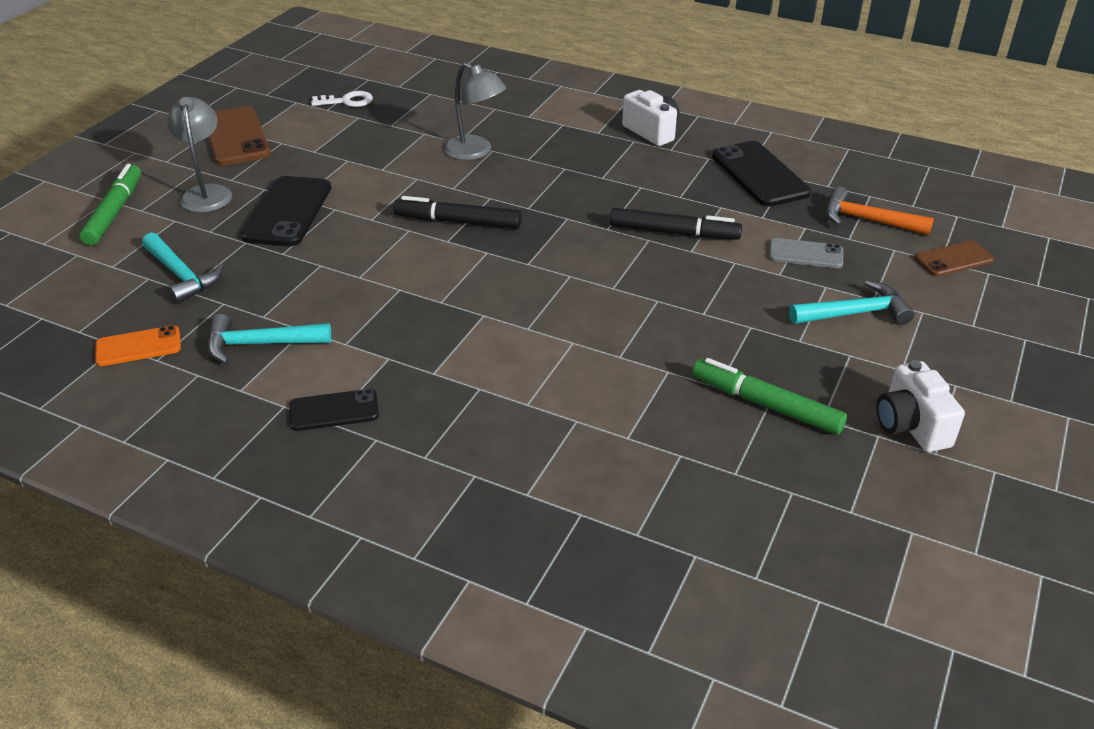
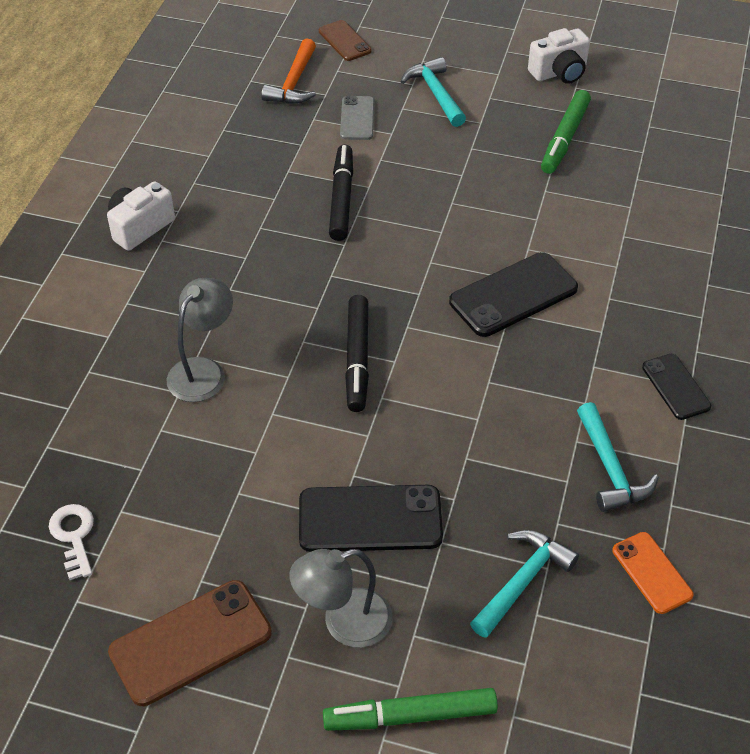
camera: 100 degrees left, 10 degrees up
(759, 174) = (223, 147): black phone -> black phone (513, 295)

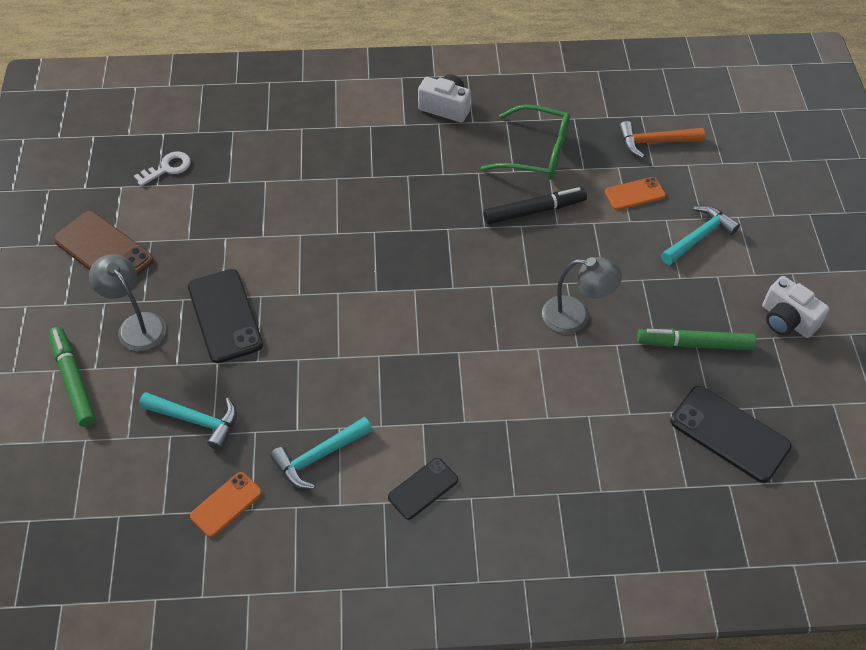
camera: 70 degrees right, 5 degrees up
(203, 371) = (324, 185): grey lamp -> grey lamp (575, 316)
(257, 173) = (536, 153): none -> green glasses
(345, 41) = (729, 158): brown phone -> none
(357, 118) = (634, 194): grey phone -> orange phone
(357, 359) = (369, 268): black marker -> none
(513, 295) = (478, 350): black phone -> black phone (729, 434)

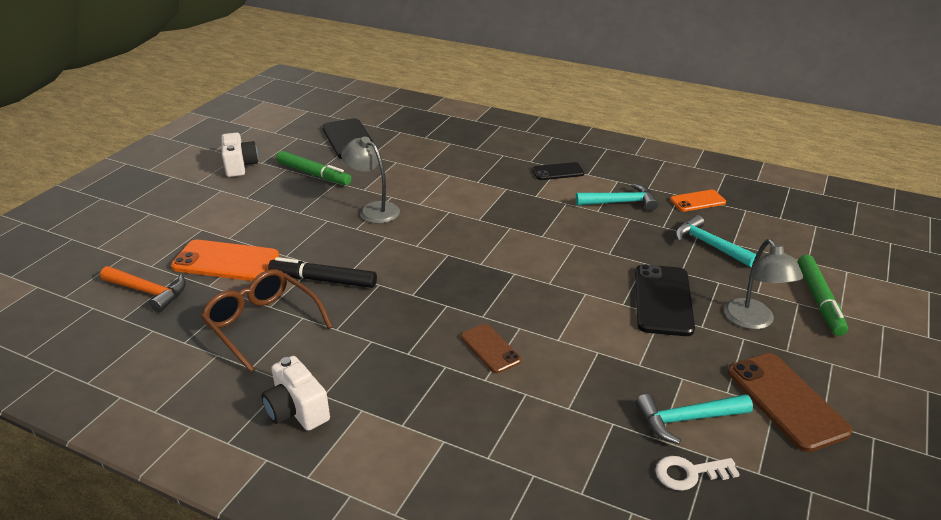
camera: 150 degrees left, 20 degrees down
(348, 204) = (490, 348): none -> brown phone
(536, 153) = (262, 324): green glasses -> brown glasses
(634, 194) = (226, 261): orange phone -> orange phone, size x1.69
(699, 237) = (223, 220): turquoise hammer -> turquoise hammer (687, 419)

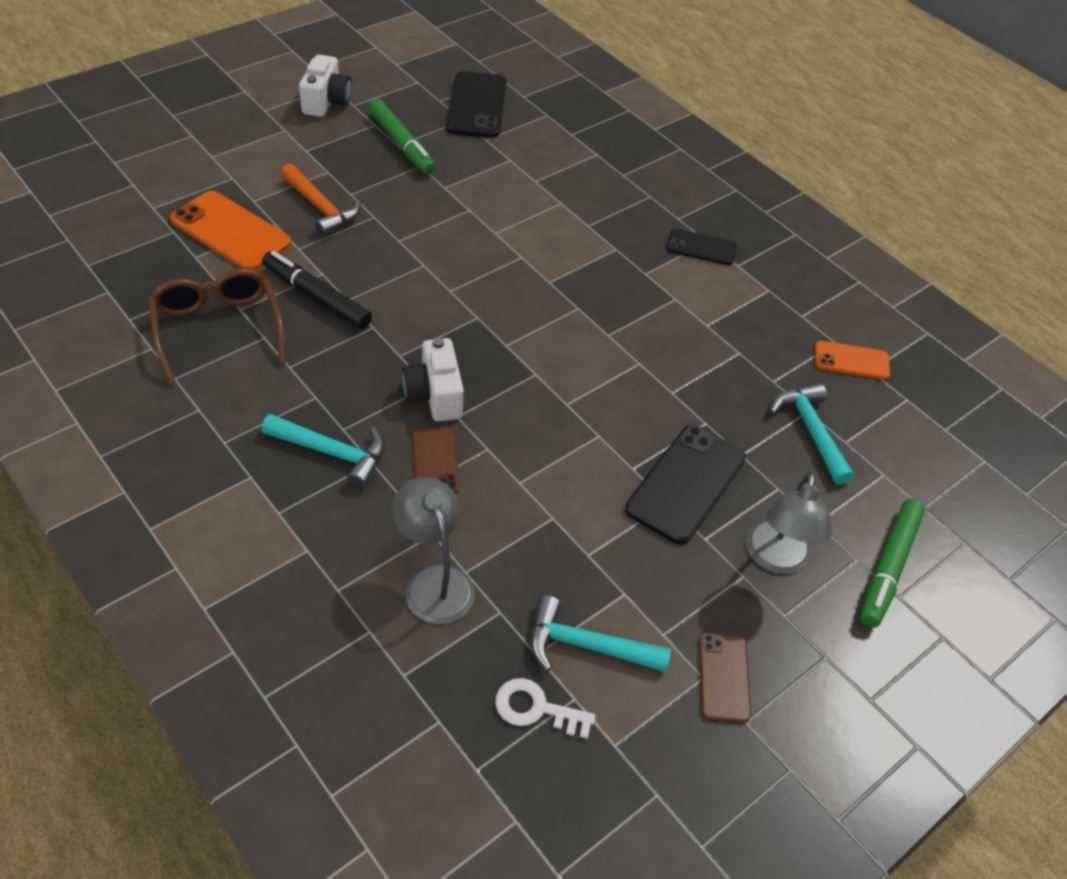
camera: 20 degrees right, 15 degrees up
(148, 292) = (131, 241): orange hammer -> orange hammer (321, 208)
(297, 410) = (187, 448): white camera -> white camera (434, 395)
(373, 210) = (435, 221): grey lamp -> grey lamp (434, 581)
(620, 202) = (746, 324): turquoise hammer -> turquoise hammer (332, 453)
(786, 401) = (723, 677): brown phone -> brown phone, size x0.59

